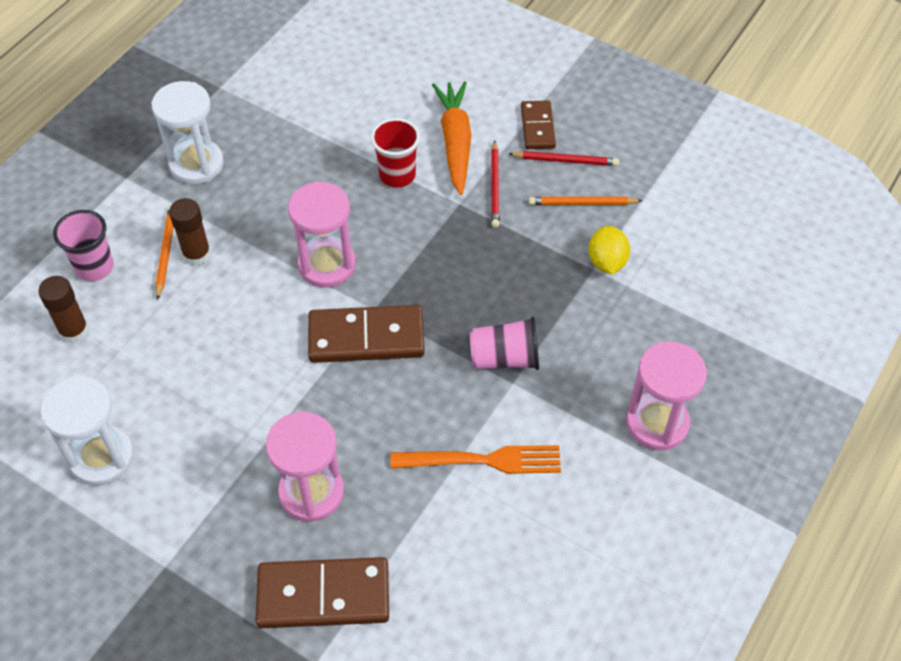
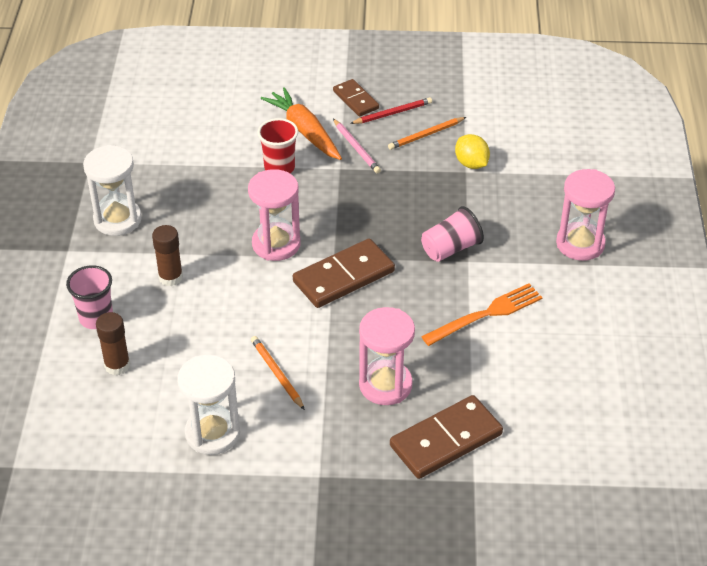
camera: 30 degrees left, 10 degrees down
(166, 252) = (144, 285): orange pencil -> orange pencil (277, 374)
(495, 186) = (356, 148): red pencil -> pink pencil

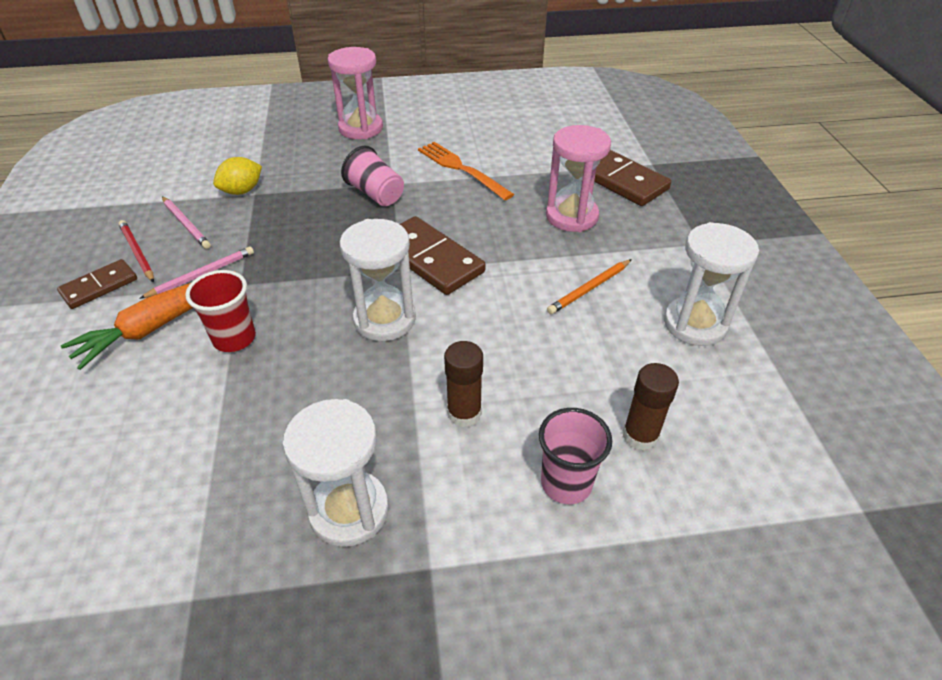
camera: 100 degrees left, 0 degrees up
(276, 244) = (384, 319): pink hourglass -> white hourglass
(426, 135) = (186, 224): orange pencil -> pink pencil

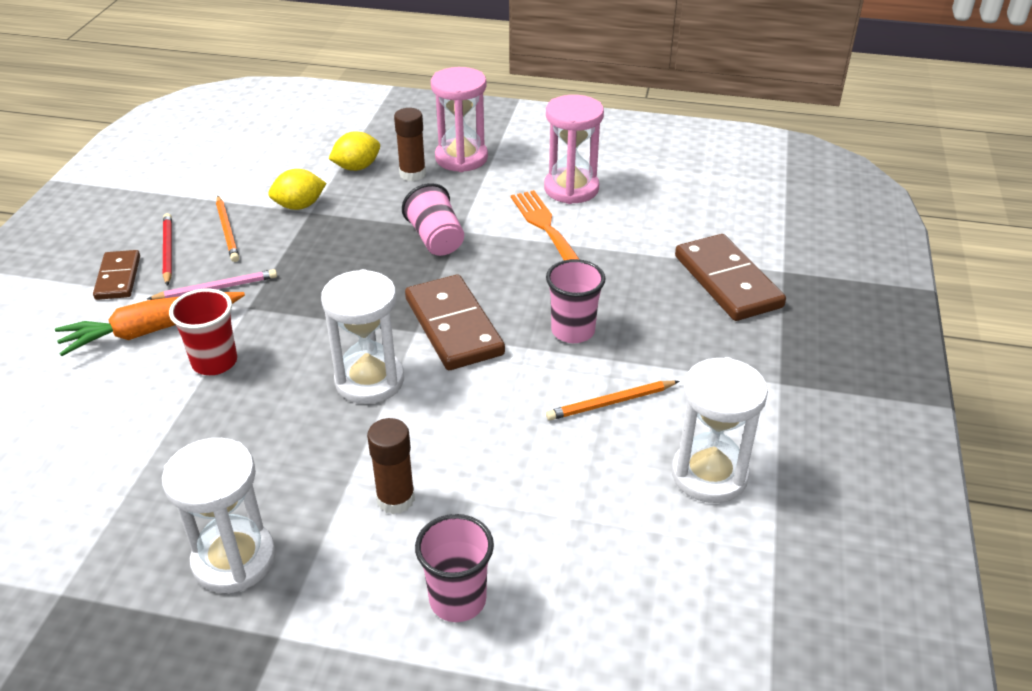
camera: 20 degrees right, 5 degrees down
(99, 286) = (118, 277): brown domino -> brown domino turned 75 degrees counterclockwise
(186, 224) = (227, 231): pink pencil -> orange pencil
(276, 151) = (357, 167): none -> yellow lemon
(527, 241) = (573, 331): none -> pink cup
(571, 216) = (642, 314): pink hourglass -> pink hourglass (571, 189)
(640, 435) = (566, 576): brown glue stick -> brown glue stick (412, 174)

